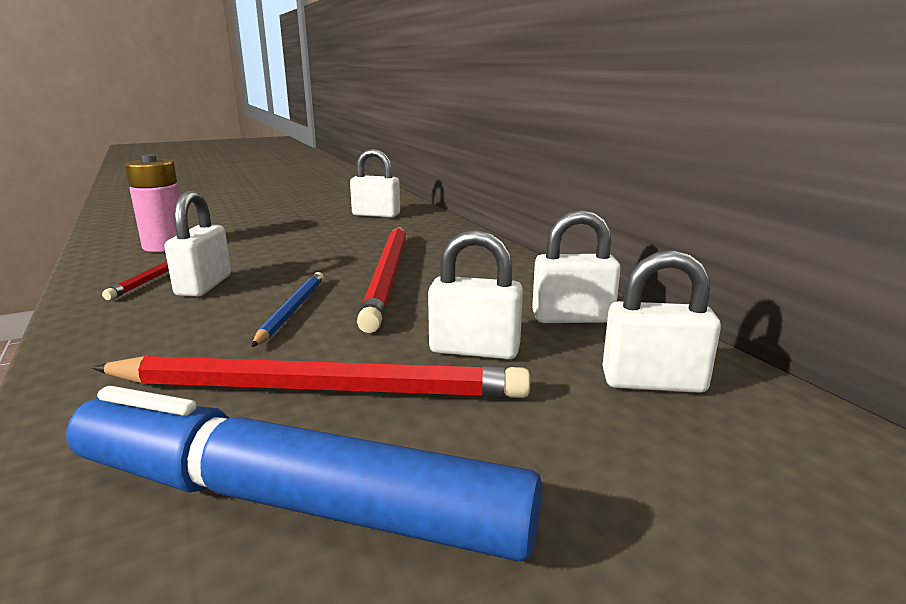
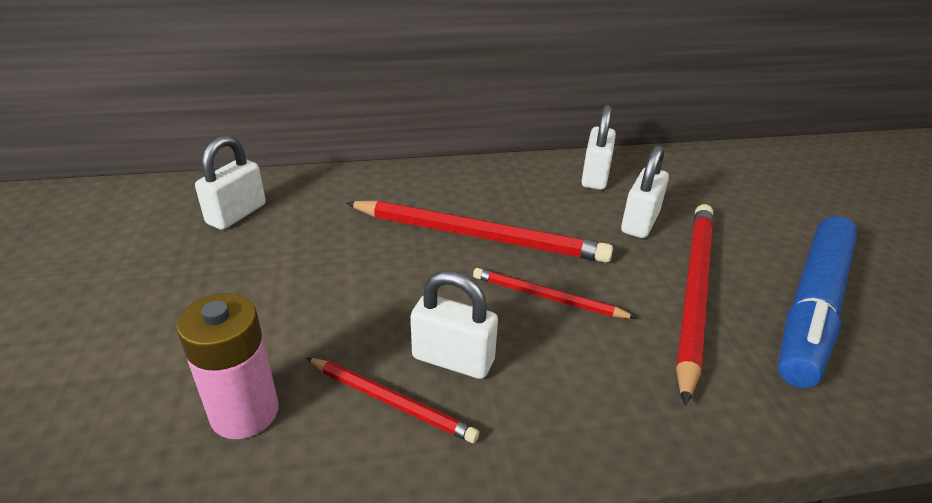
camera: 75 degrees left, 15 degrees up
(292, 310) = (547, 297): blue pencil -> red pencil
(653, 382) = (685, 178): white padlock -> none

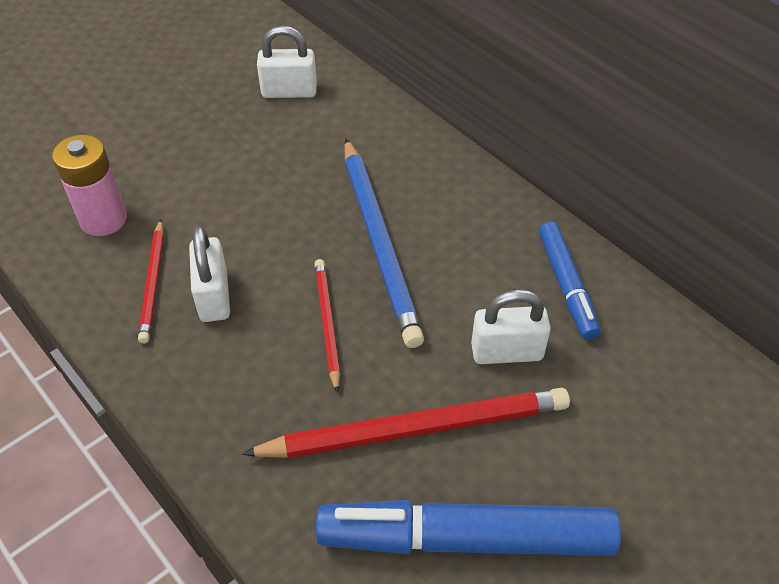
camera: 60 degrees right, 15 degrees up
(478, 236) = (379, 242): red pencil -> blue pencil
(595, 177) = (566, 285): white padlock -> blue marker

